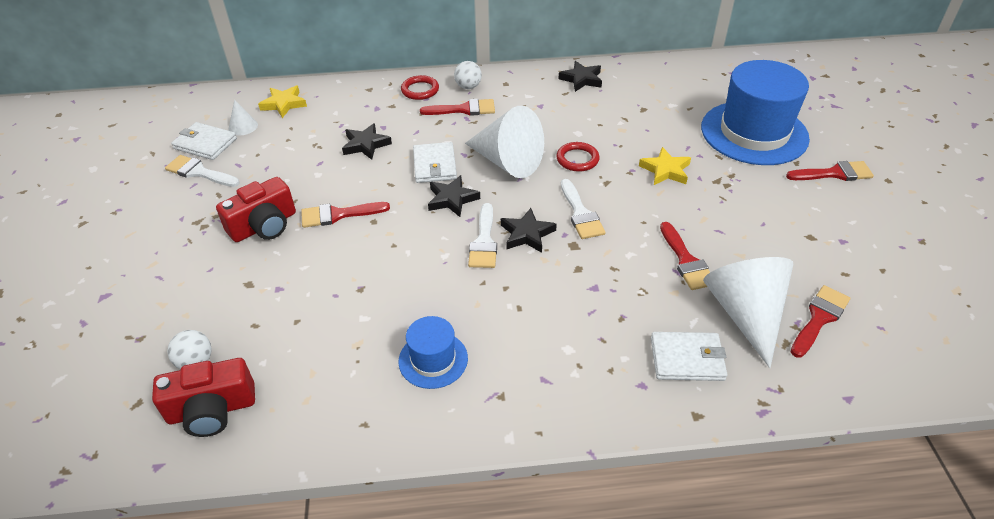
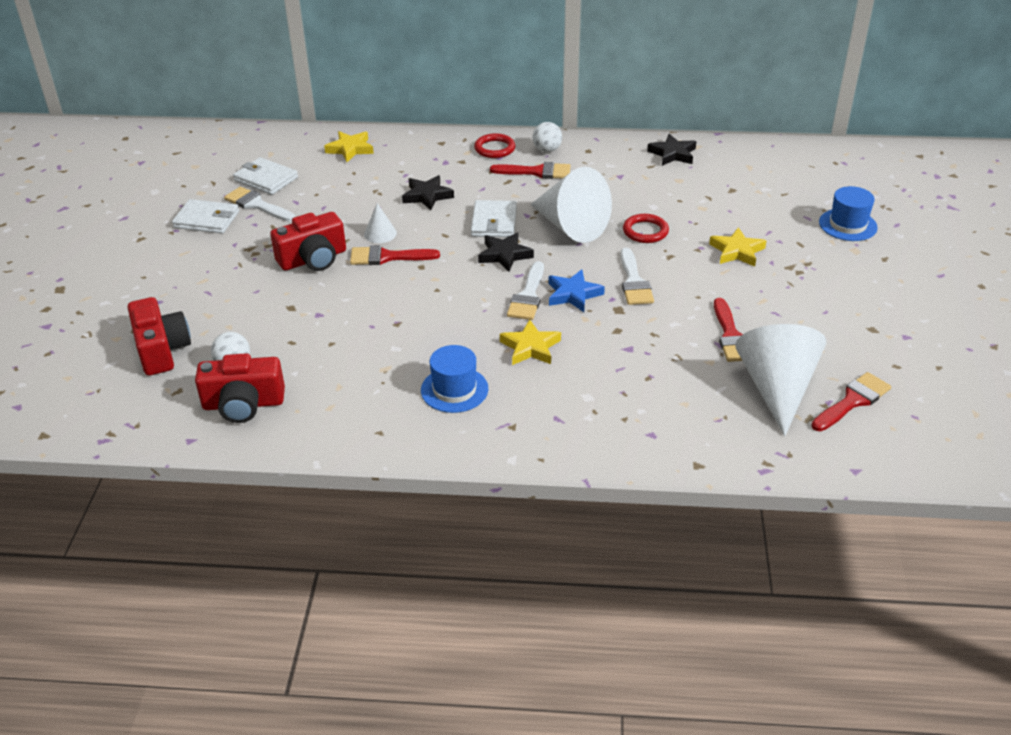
camera: 10 degrees right, 5 degrees down
(115, 353) = (161, 350): none -> red camera
(243, 126) = (306, 166): white cone -> white cone (380, 233)
(499, 299) = (530, 347): none -> yellow star
(527, 234) = (573, 294): black star -> blue star
(687, 359) = (703, 419): white wallet -> white wallet (207, 220)
(754, 133) = (847, 225): blue hat -> blue hat, size x0.49
(834, 173) = (923, 273): red brush -> none

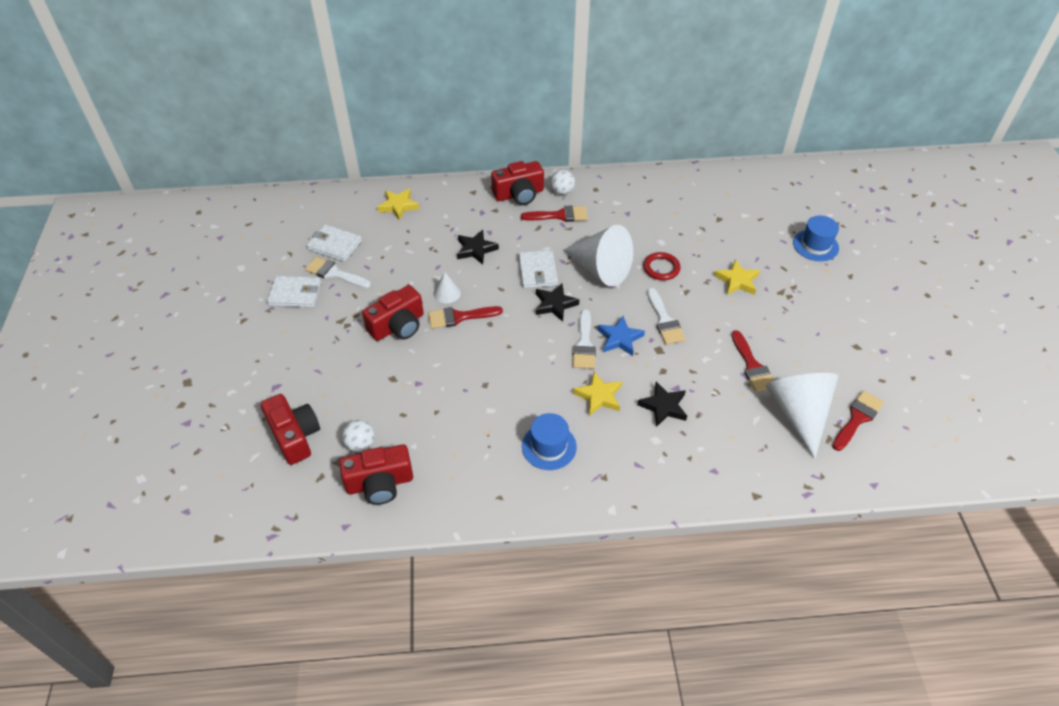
camera: 10 degrees left, 10 degrees up
(494, 149) = (519, 194): red ring -> red camera
(672, 154) = (664, 186): black star -> black star (663, 406)

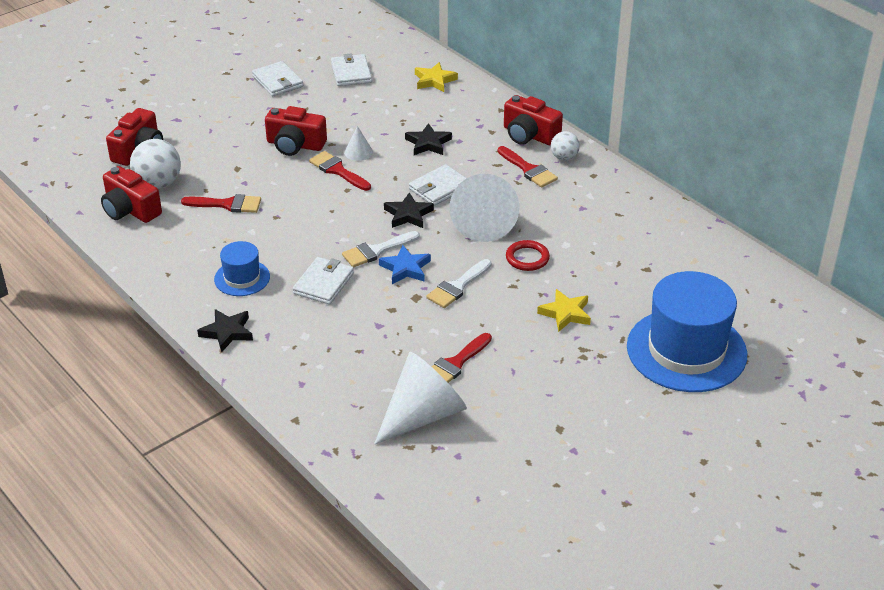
camera: 55 degrees right, 10 degrees down
(334, 273) = (319, 88): white brush -> none
(360, 444) = (158, 184): white ball -> white ball, size x1.67
(599, 396) = (324, 283): yellow star -> white wallet
(663, 406) = (348, 325): black star -> black star (227, 332)
(815, 245) = (686, 350): blue hat -> blue hat, size x2.03
(857, 418) = (456, 458): red brush -> red brush (227, 204)

